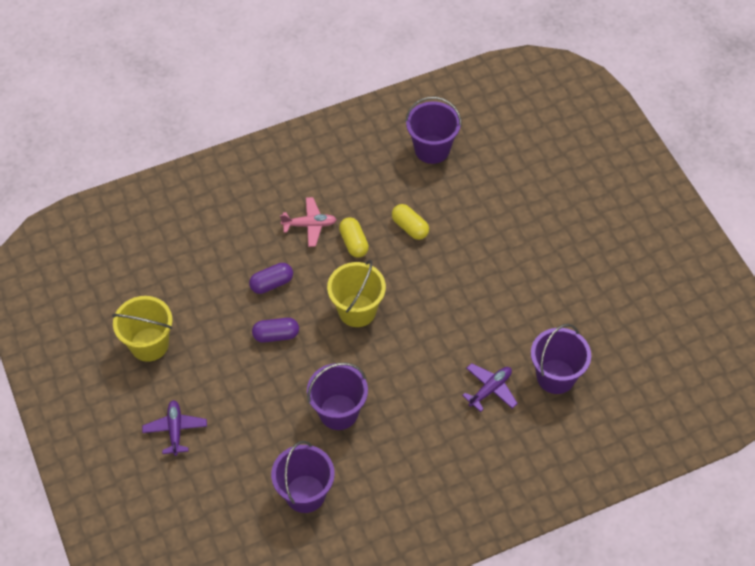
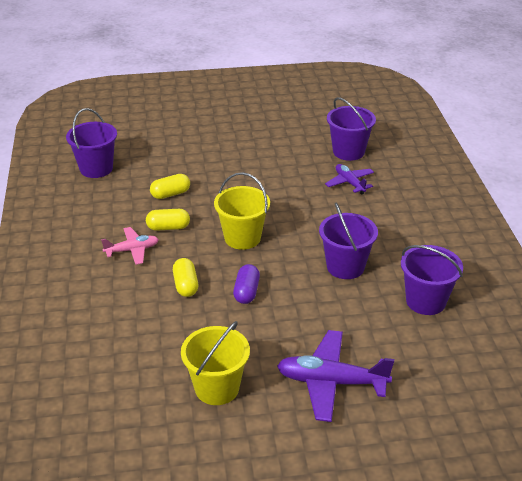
camera: 75 degrees left, 20 degrees down
(175, 430) = (331, 382): purple plane -> purple plane, size x1.69
(272, 283) = (186, 285): purple capsule -> yellow capsule
(309, 225) = (132, 250): pink plane -> pink plane turned 60 degrees clockwise

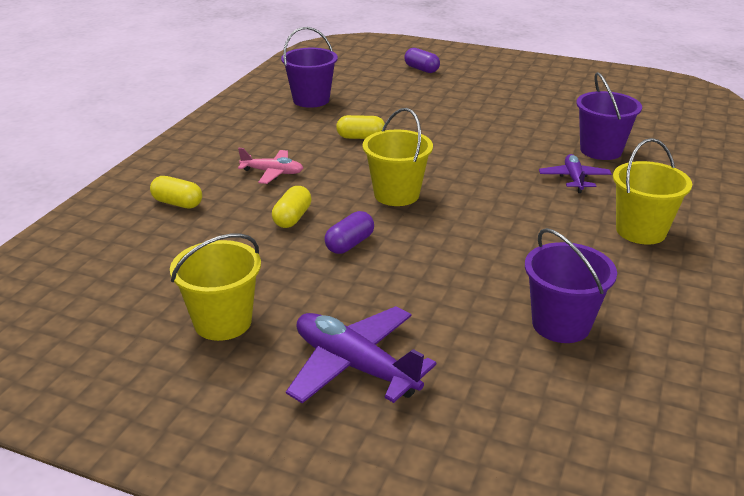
camera: 30 degrees right, 5 degrees down
(159, 110) = (421, 69): none -> purple capsule
(168, 227) = (328, 164): yellow capsule -> yellow capsule (177, 203)
(345, 267) = (489, 256): purple bucket -> none
(420, 212) = (640, 231): none -> yellow bucket

